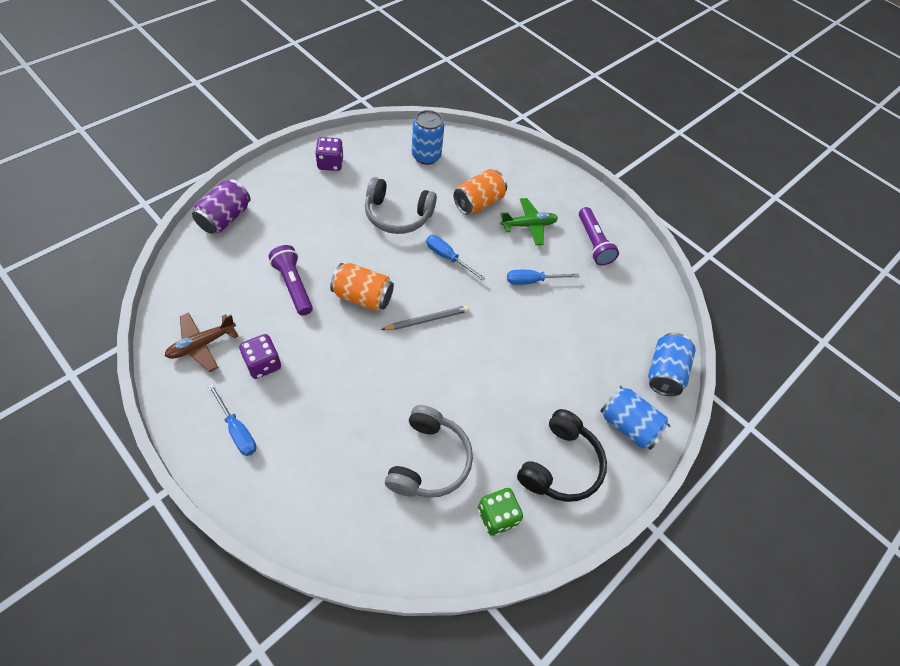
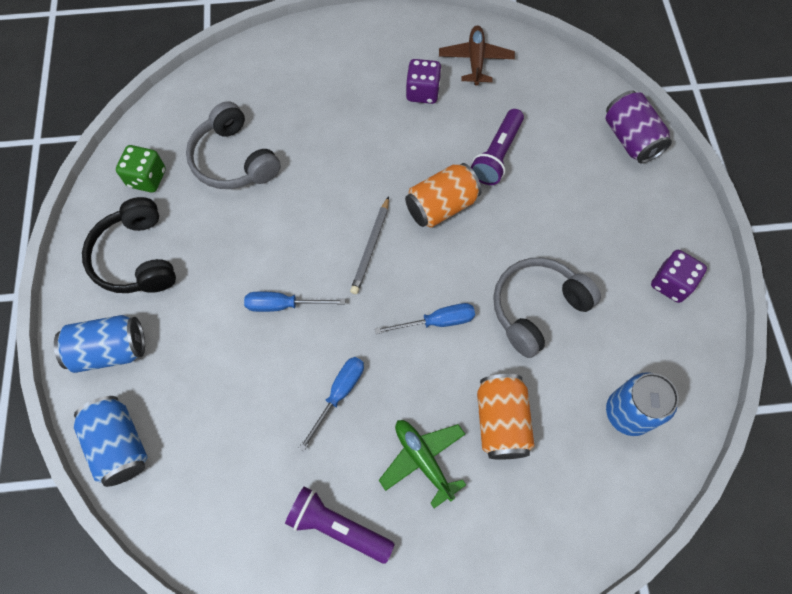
camera: 135 degrees right, 10 degrees up
(237, 430) = (372, 50): blue screwdriver -> blue screwdriver (283, 305)
(293, 286) = (497, 155): purple flashlight -> purple flashlight turned 105 degrees clockwise
(528, 225) = (423, 460): green plane -> green plane turned 120 degrees clockwise

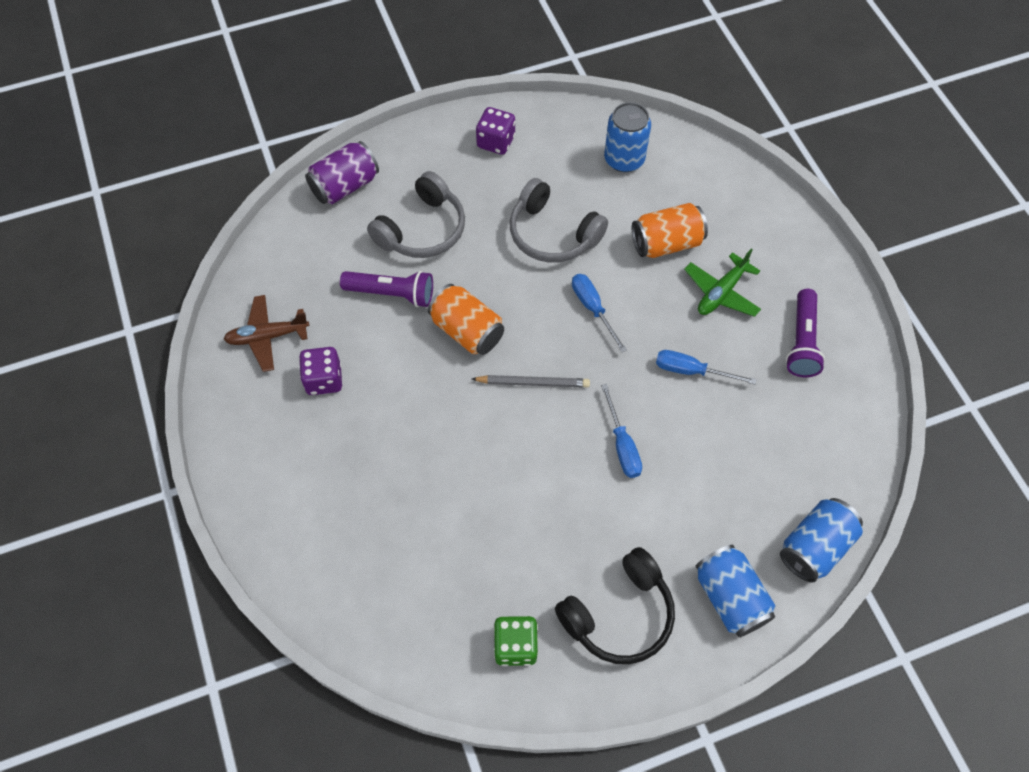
camera: 105 degrees left, 5 degrees down
(233, 160) = (464, 554): grey headphones -> grey headphones (422, 230)

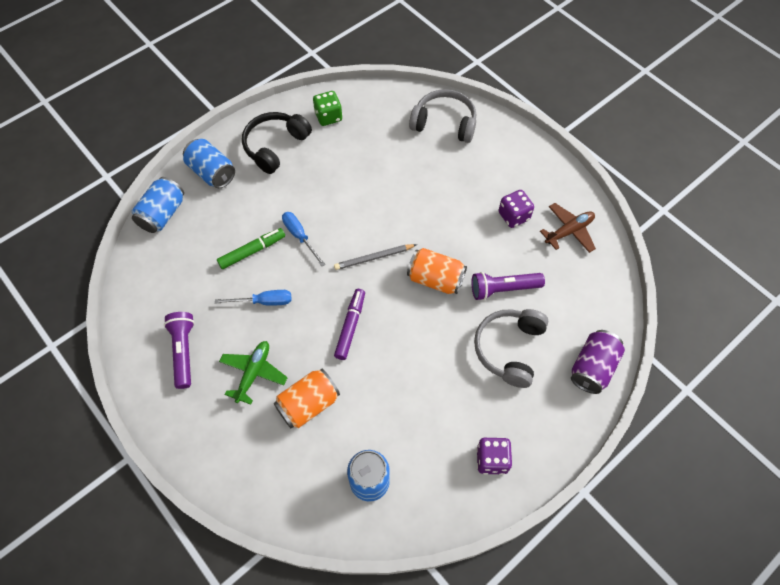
camera: 160 degrees right, 0 degrees up
(552, 234) = (405, 380): grey headphones -> grey headphones (444, 123)
(593, 308) = (350, 326): blue screwdriver -> purple marker
(693, 444) = (252, 251): none -> green marker

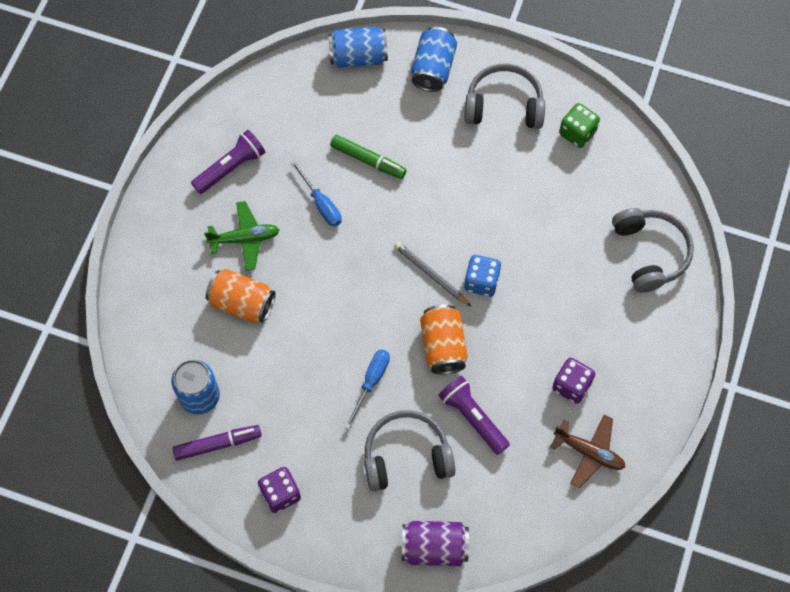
camera: 60 degrees right, 5 degrees up
(275, 146) = (504, 105): black headphones -> grey headphones
(300, 236) = (412, 192): blue screwdriver -> blue screwdriver (371, 382)
(350, 326) = (342, 295): purple marker -> purple marker (218, 444)
(401, 229) = (481, 282): none -> blue dice

